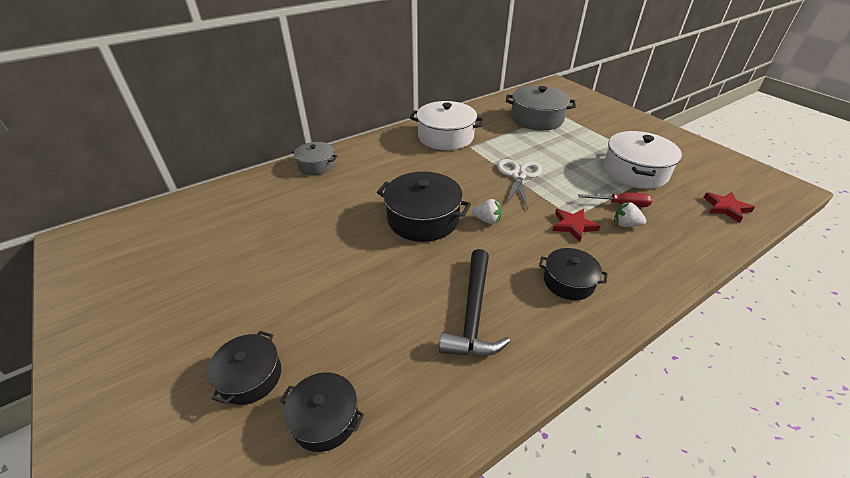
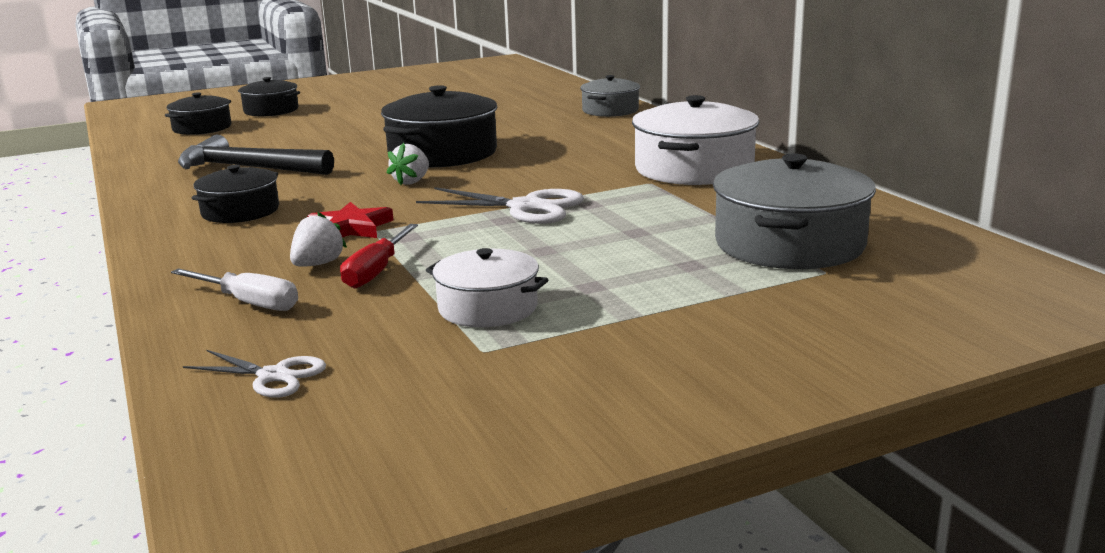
camera: 100 degrees right, 20 degrees down
(635, 171) = (488, 308): white pot -> white pot, size x0.60
(680, 234) = (249, 303): none -> white screwdriver
(726, 208) = (273, 376): red star -> white scissors

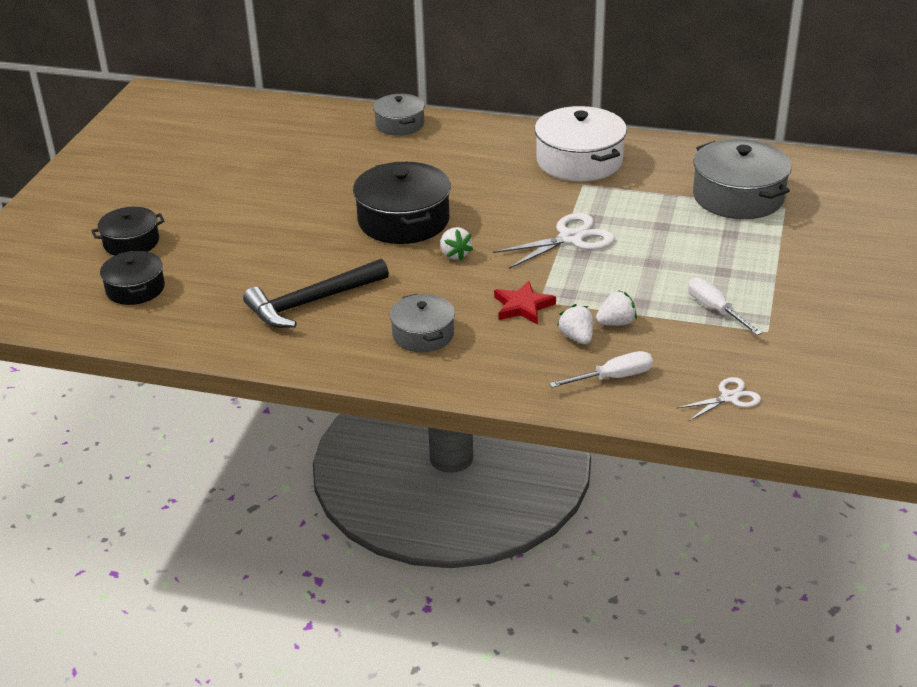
camera: 50 degrees left, 15 degrees up
(240, 211) = (423, 334): black pot -> grey pot
(377, 271) = (616, 323): red screwdriver -> white strawberry
(488, 308) = (715, 310): white pot -> white screwdriver

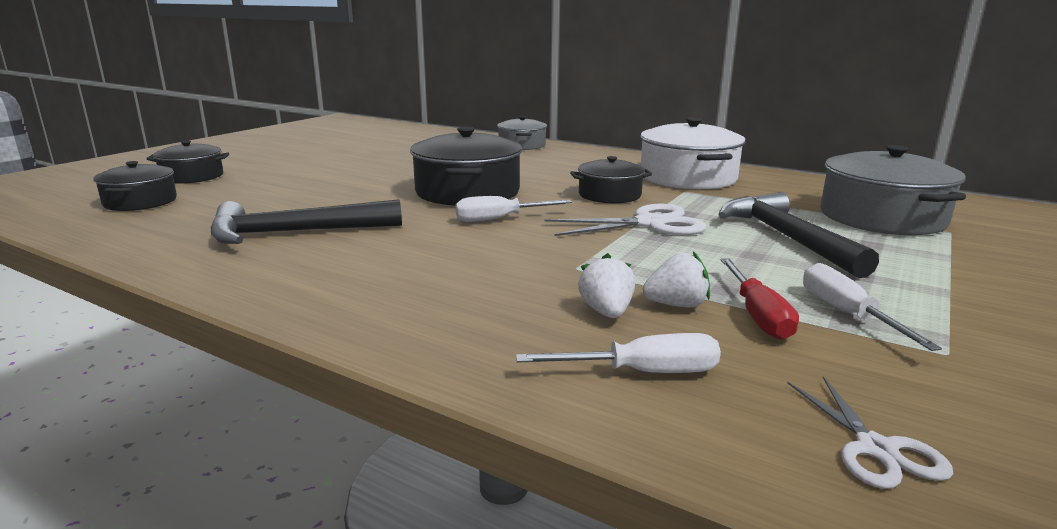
camera: 15 degrees right, 15 degrees down
(423, 334) = (391, 277): grey pot -> none
(455, 254) = (500, 219): white strawberry -> white screwdriver
(523, 306) = (548, 270): red star -> none
(524, 203) = (609, 195): none -> black pot
(665, 322) = (757, 315): none -> red screwdriver
(672, 237) = (786, 238): none -> black hammer
(729, 397) = (876, 449): white scissors -> white scissors turned 90 degrees clockwise

